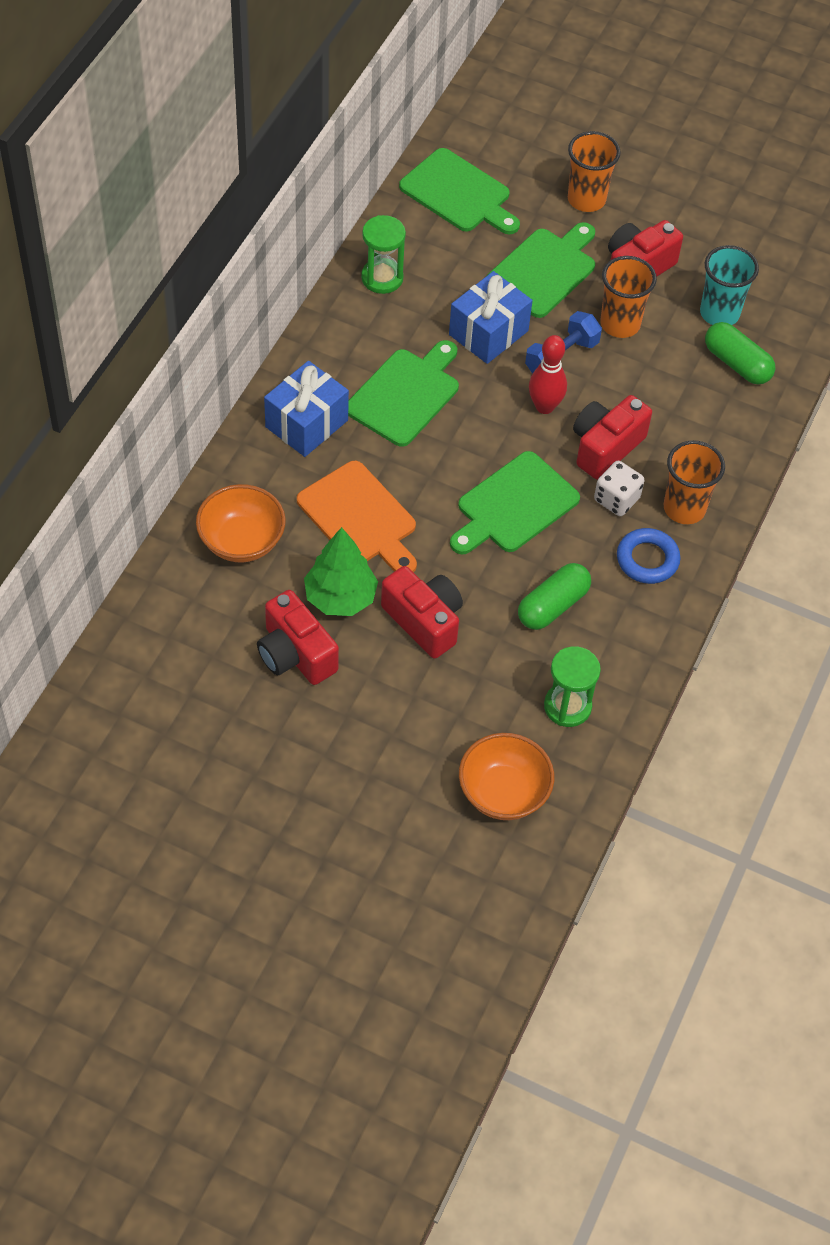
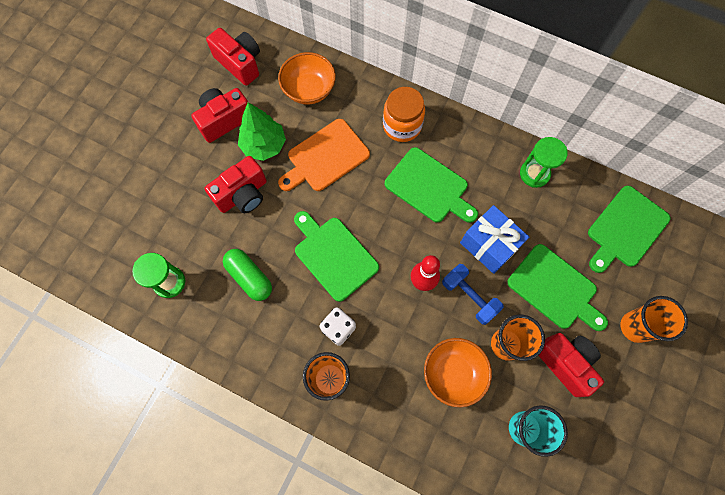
camera: 95 degrees right, 15 degrees up
(306, 423) = (402, 126): blue gift -> orange jar
(503, 792) = (111, 238): orange bowl -> orange bowl (453, 373)
(605, 447) = (386, 324): red camera -> red camera (240, 63)
(647, 559) = (285, 347): blue ring -> none
(737, 363) = (472, 437): green capsule -> none

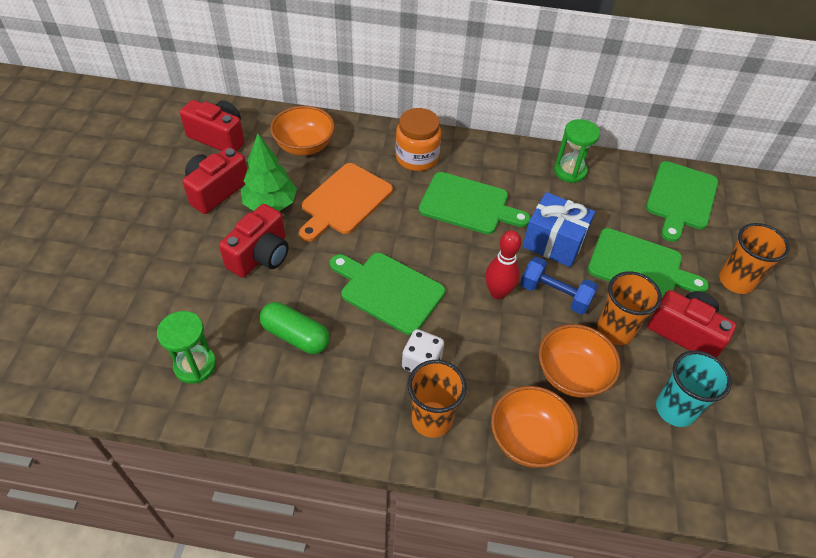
camera: 20 degrees left, 20 degrees down
(397, 418) = (528, 439): none -> orange bowl

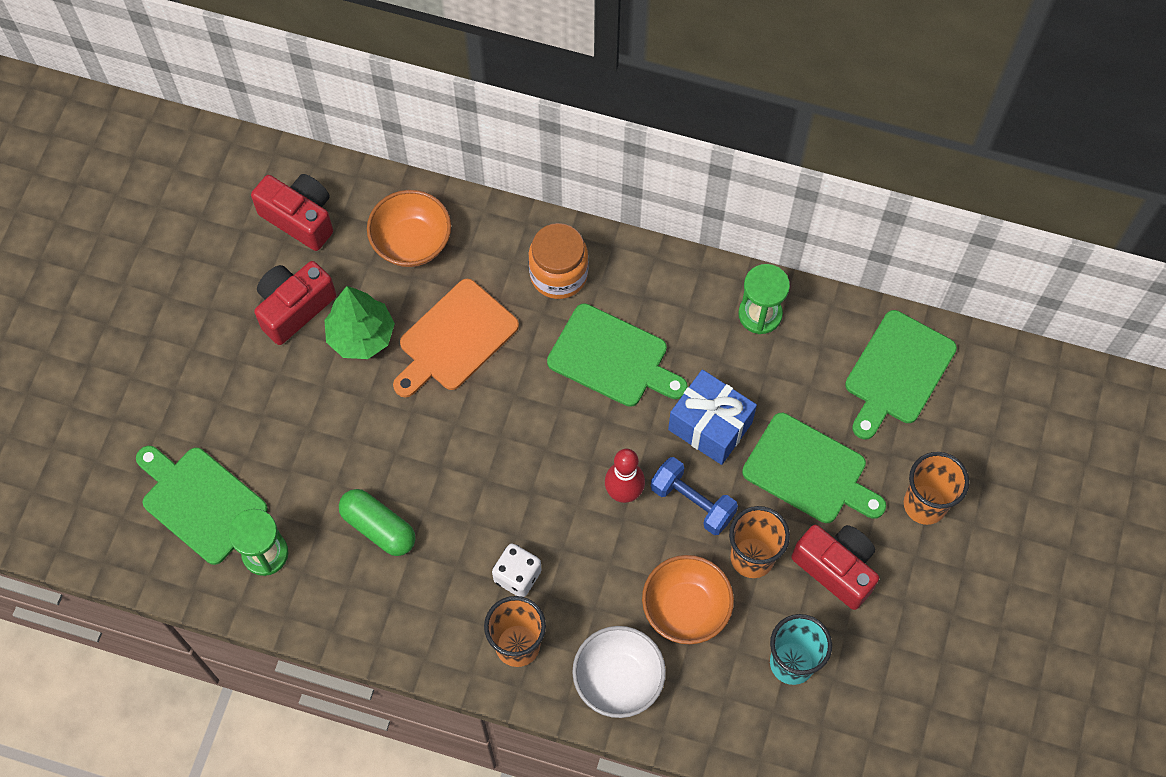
camera: 10 degrees right, 15 degrees up
(260, 255) = (345, 412): red camera -> none
(388, 291) = (492, 477): green cutting board -> green cutting board (200, 502)
(528, 439) = (618, 679): orange bowl -> white bowl

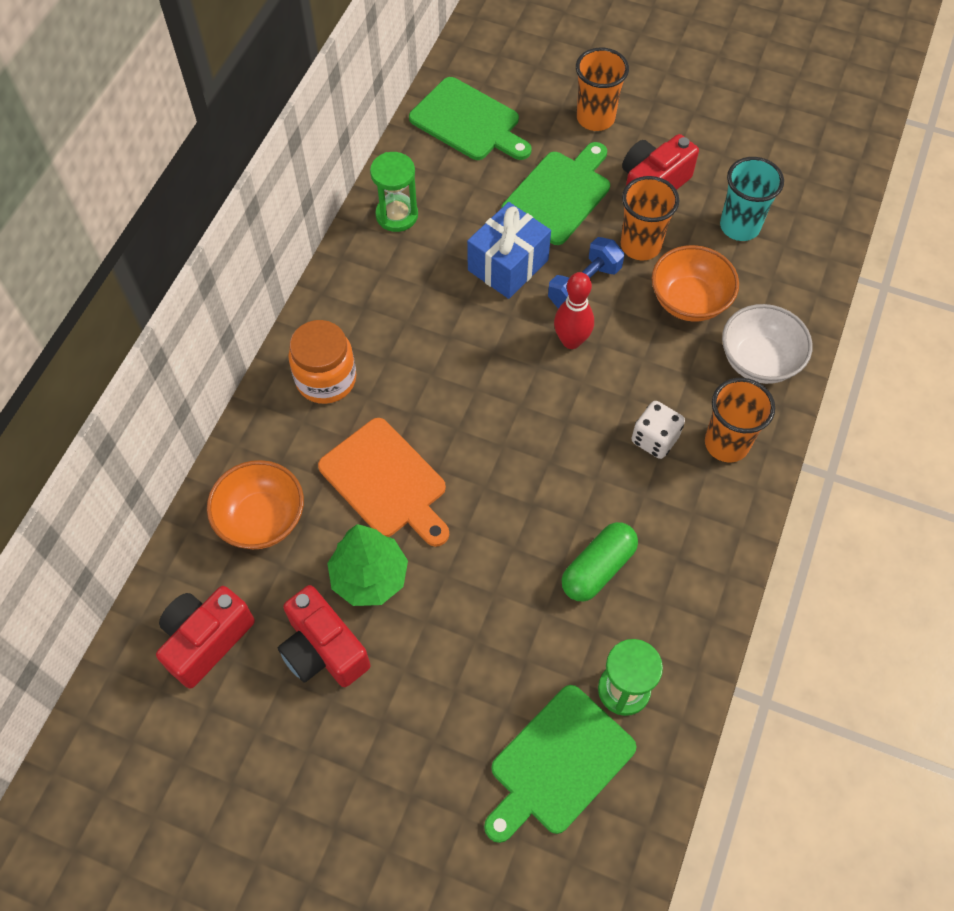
camera: 85 degrees left, 5 degrees down
(612, 358) = (427, 339): green cutting board -> none

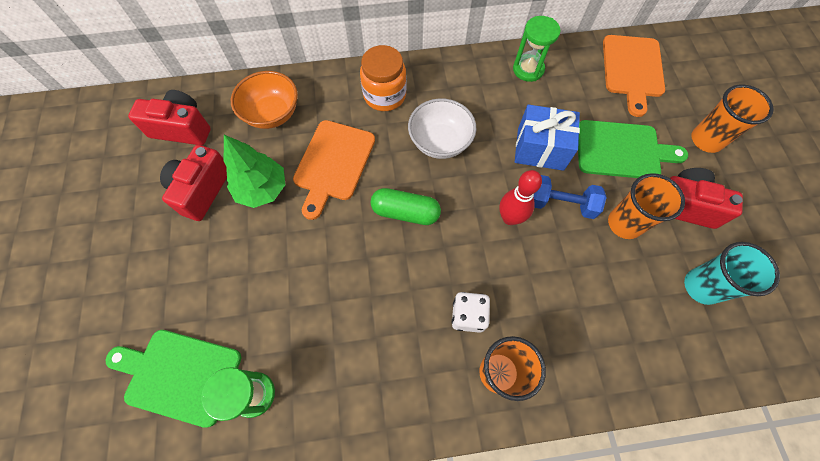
camera: 60 degrees right, 5 degrees up
(468, 122) = (632, 69): green cutting board -> orange cutting board
(598, 568) = (340, 327): green capsule -> green capsule (405, 212)
(689, 301) = (603, 282): orange bowl -> none
(759, 361) = (590, 362): white bowl -> white bowl (440, 142)

